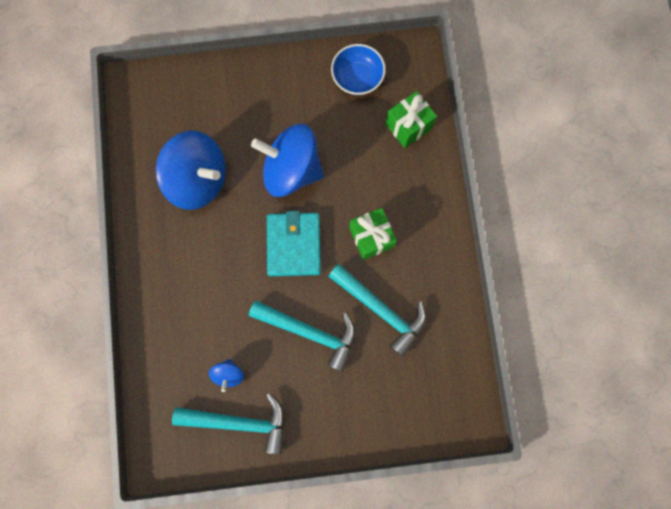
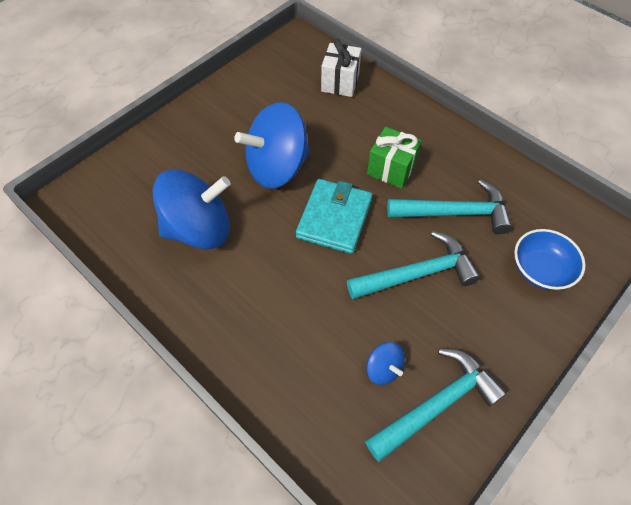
camera: 40 degrees left, 20 degrees down
(294, 245) = (334, 218): turquoise wallet -> turquoise wallet turned 60 degrees clockwise
(357, 78) = (269, 77): blue bowl -> blue bowl (540, 269)
(408, 126) = (340, 82): green gift -> white gift

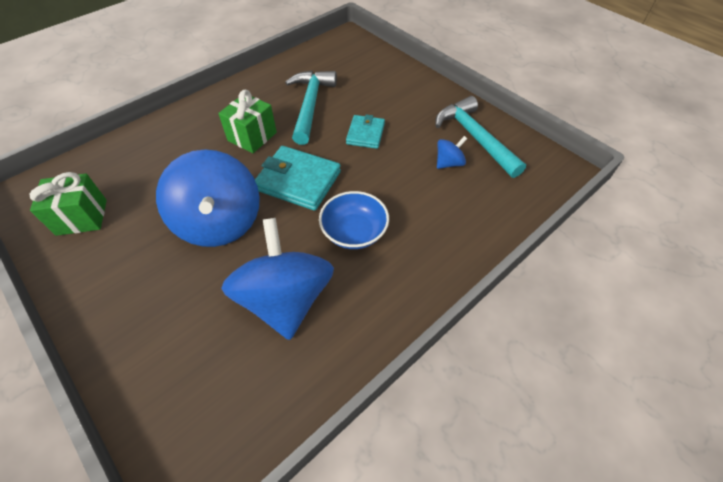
camera: 85 degrees left, 5 degrees down
(277, 79) = (82, 217): none -> green gift
(340, 82) = (119, 162): white gift -> none
(417, 274) = (365, 134): turquoise hammer -> turquoise wallet
(540, 269) = (369, 72): blue bowl -> blue bowl (354, 232)

